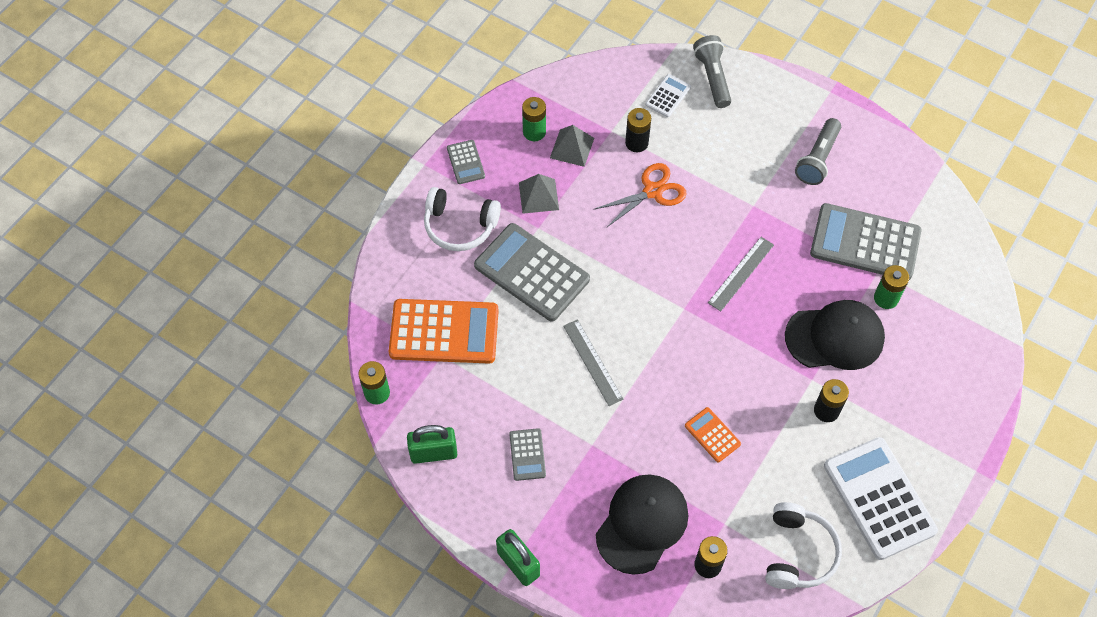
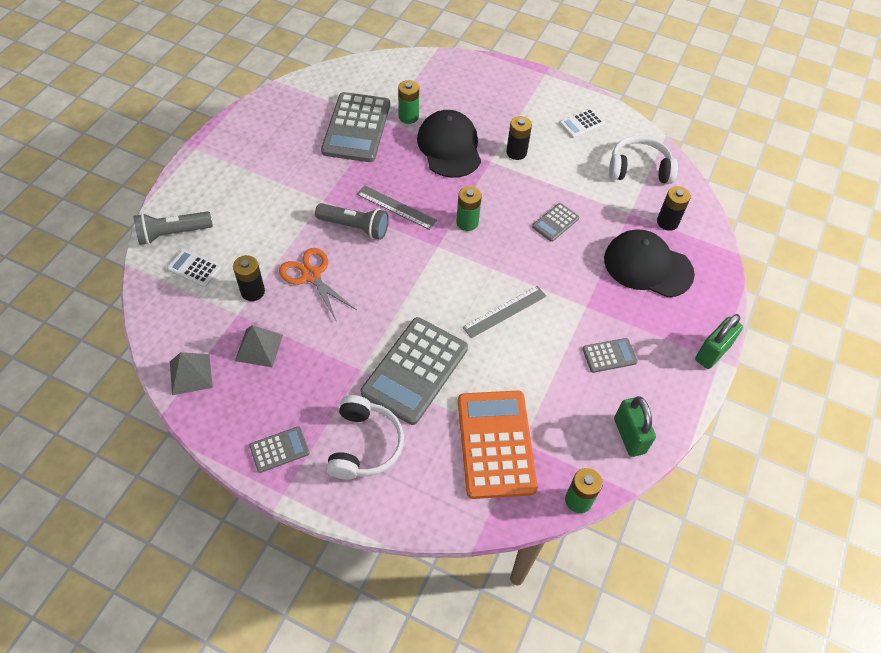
camera: 100 degrees left, 5 degrees down
(534, 132) = (237, 385): green battery -> green battery (467, 222)
(538, 196) = (321, 373): grey pyramid -> grey pyramid (190, 374)
(712, 435) = (555, 222): orange calculator -> grey calculator
(817, 159) = (271, 157): grey flashlight -> grey flashlight (355, 227)
(879, 498) = (581, 124): white calculator -> white calculator, size x0.47

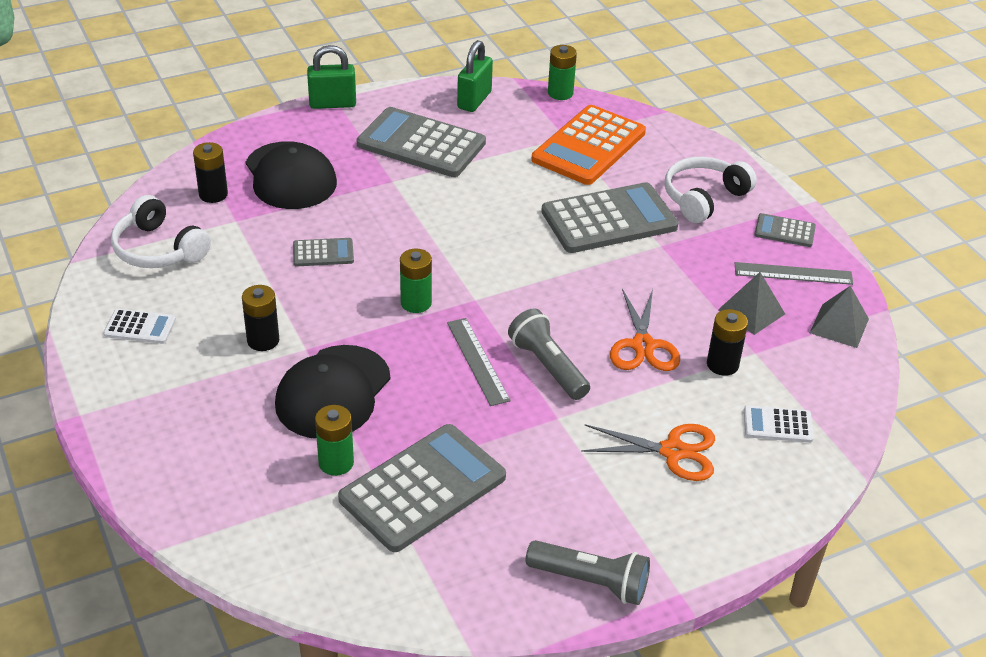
camera: 140 degrees left, 15 degrees down
(172, 234) = (783, 481): grey flashlight -> grey flashlight (591, 582)
(194, 268) = (777, 425): white calculator -> white calculator turned 120 degrees clockwise
(246, 216) = (673, 451): none -> orange scissors
(504, 311) = (473, 215): grey ruler -> grey ruler (793, 273)
(609, 355) = (421, 144): grey calculator -> grey calculator, size x2.11

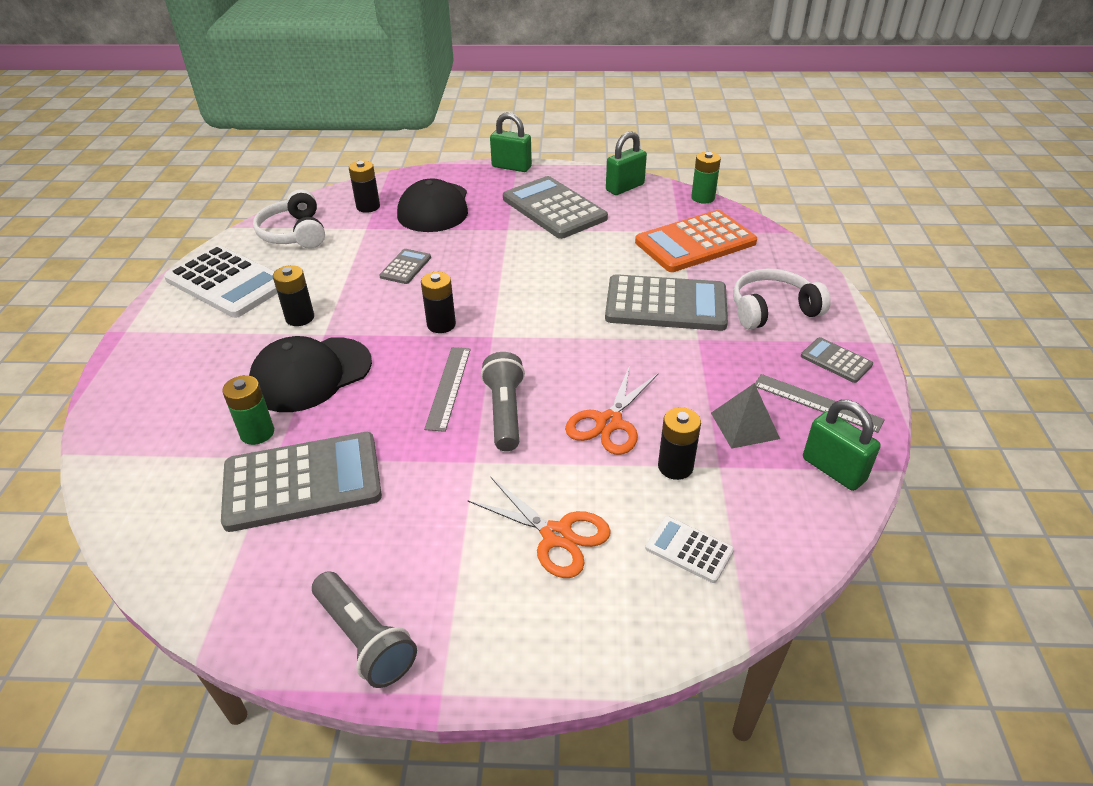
camera: 30 degrees right, 0 degrees up
(140, 327) = (227, 282): white calculator -> white calculator, size x2.11
(323, 253) = (406, 267): grey calculator -> grey calculator turned 90 degrees counterclockwise
(416, 303) = (441, 324): green battery -> black battery
(839, 326) = (833, 469): grey pyramid -> green padlock

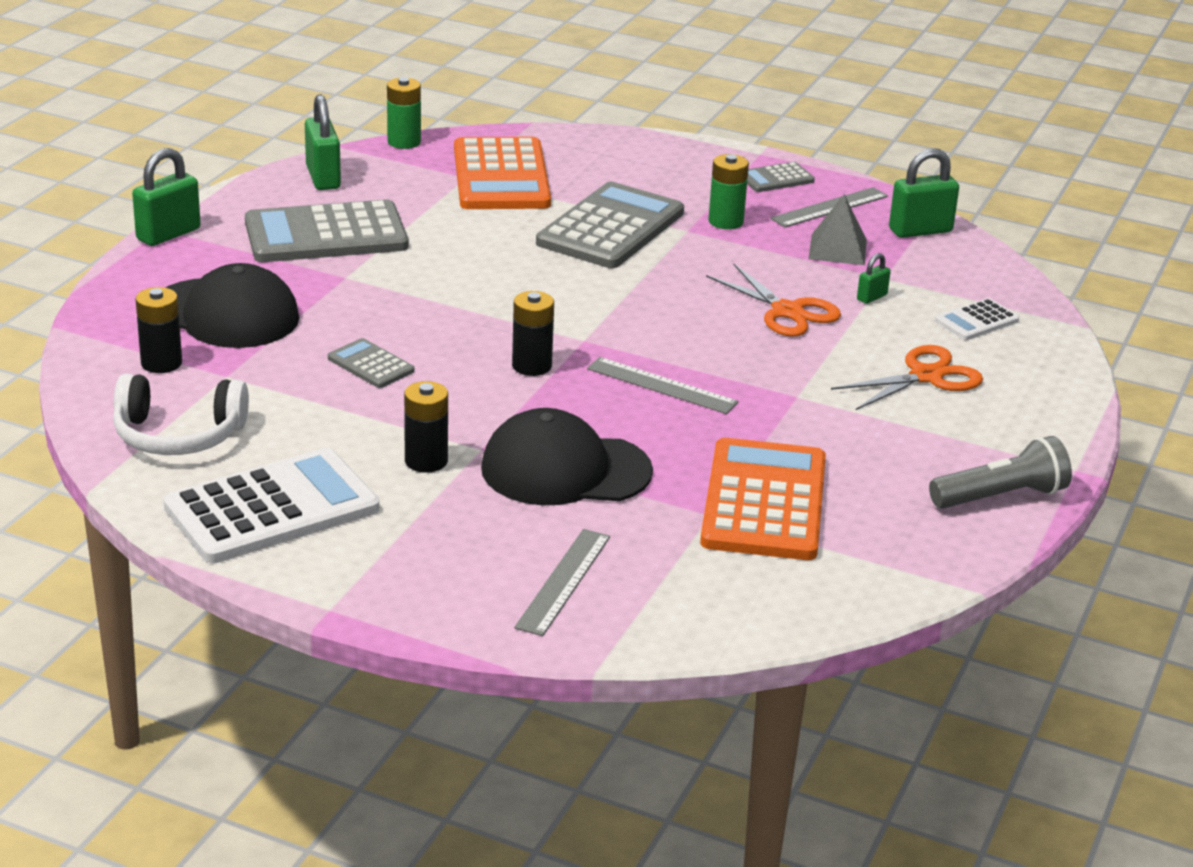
camera: 70 degrees left, 10 degrees down
(170, 411) = (563, 581): none -> grey ruler
(257, 433) = (656, 521): green battery -> green battery (726, 221)
(302, 482) = (764, 501): grey calculator -> orange calculator
(311, 374) = (565, 470): black cap -> black cap turned 105 degrees clockwise
(505, 412) = (730, 362): grey flashlight -> none
(675, 467) = (872, 297): black battery -> green padlock
(772, 310) = (669, 179): white headphones -> none

